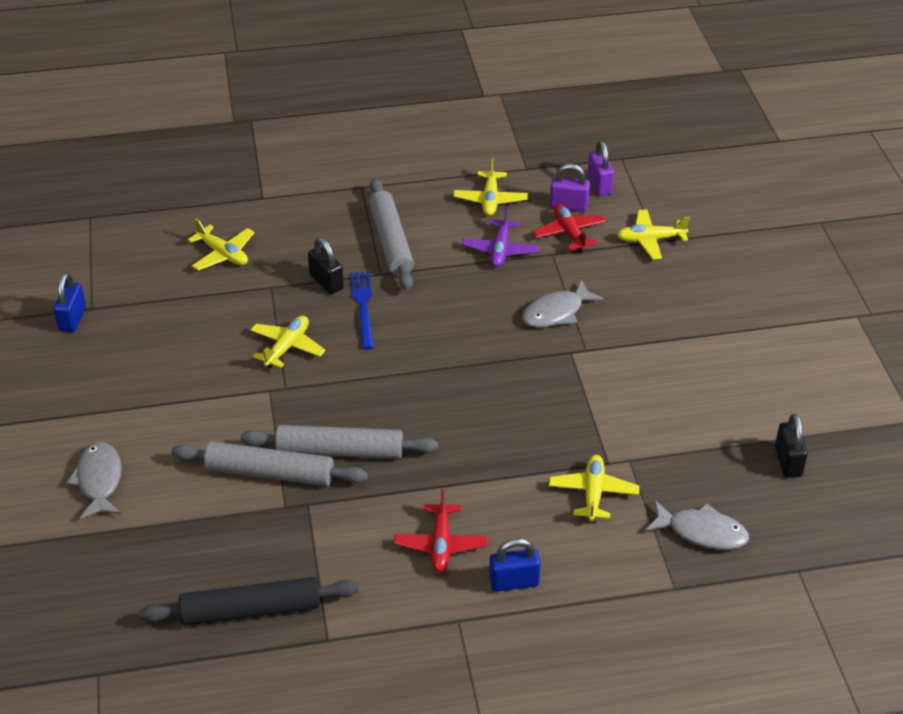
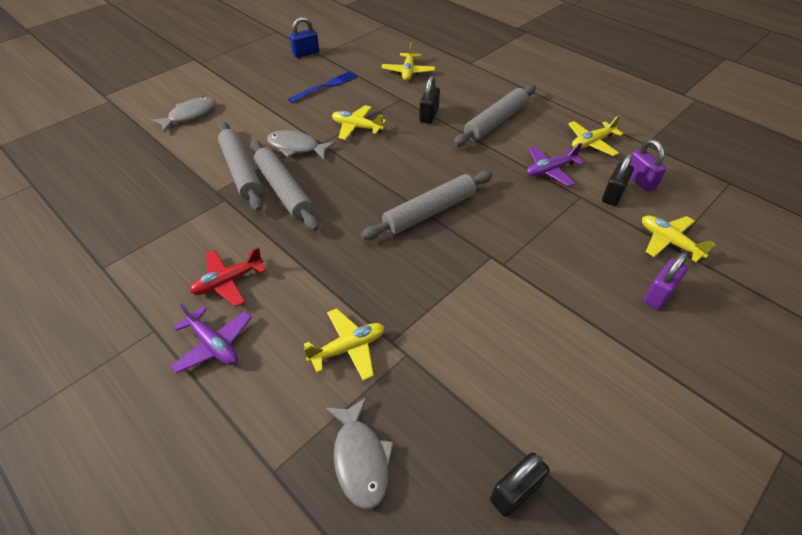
camera: 55 degrees right, 5 degrees up
(251, 610) = (113, 220): black rolling pin -> none
(287, 347) = (357, 127): yellow plane -> yellow plane turned 150 degrees counterclockwise
(363, 307) = (424, 139): blue fork -> blue fork (325, 86)
(478, 361) = (429, 212): none -> grey rolling pin
(514, 582) = (214, 344): blue padlock -> purple plane
(556, 312) = (523, 228): grey fish -> grey fish (296, 147)
(569, 233) = (613, 195): red plane -> black padlock
(599, 185) = (684, 185): purple padlock -> purple padlock (659, 294)

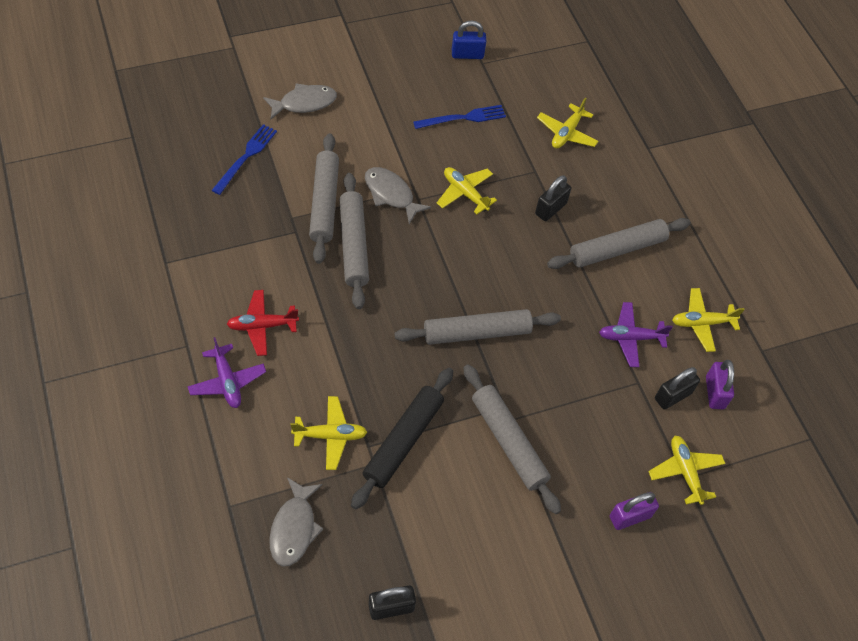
camera: 20 degrees right, 10 degrees up
(152, 164) = (246, 157): none -> blue fork
(422, 321) = (403, 441): none -> black rolling pin
(515, 281) = (508, 442): none -> grey rolling pin

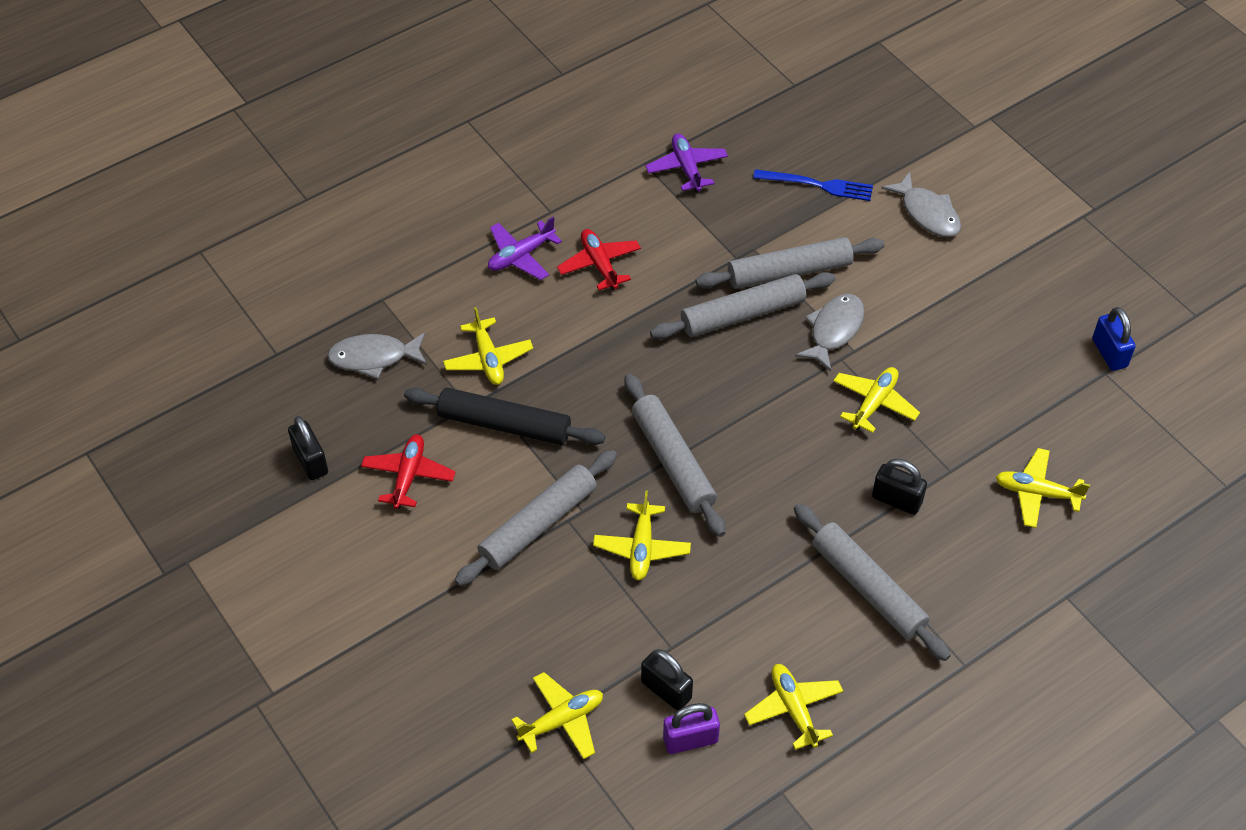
camera: 80 degrees right, 5 degrees down
(432, 528) = (408, 476): none -> red plane
(463, 118) = (996, 373): blue fork -> none
(549, 376) = (642, 548): none -> yellow plane
(630, 338) = (734, 627): purple plane -> purple plane (686, 168)
(630, 516) = (482, 668): purple padlock -> none

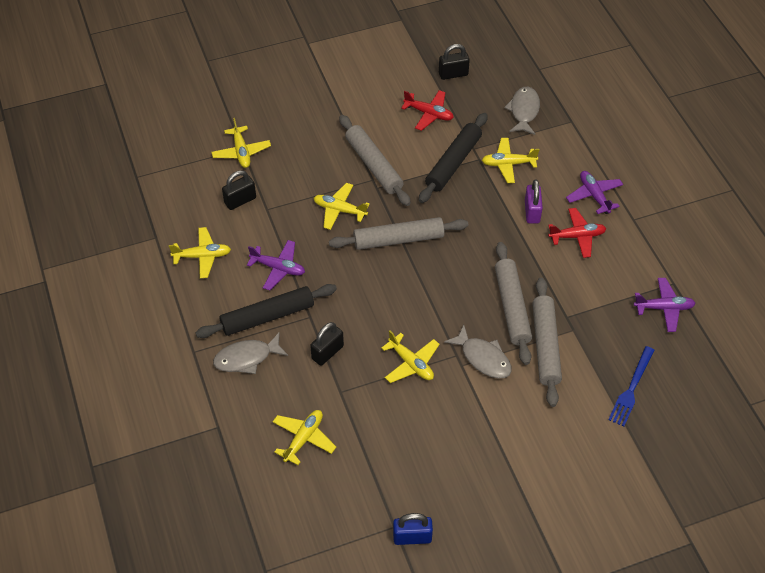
camera: 105 degrees right, 0 degrees up
(690, 740) = (205, 204): purple padlock -> purple padlock (532, 212)
(778, 599) = (278, 268): none -> purple plane
(868, 588) = (267, 316): grey rolling pin -> black rolling pin
(927, 213) = (587, 456): grey fish -> grey fish (247, 358)

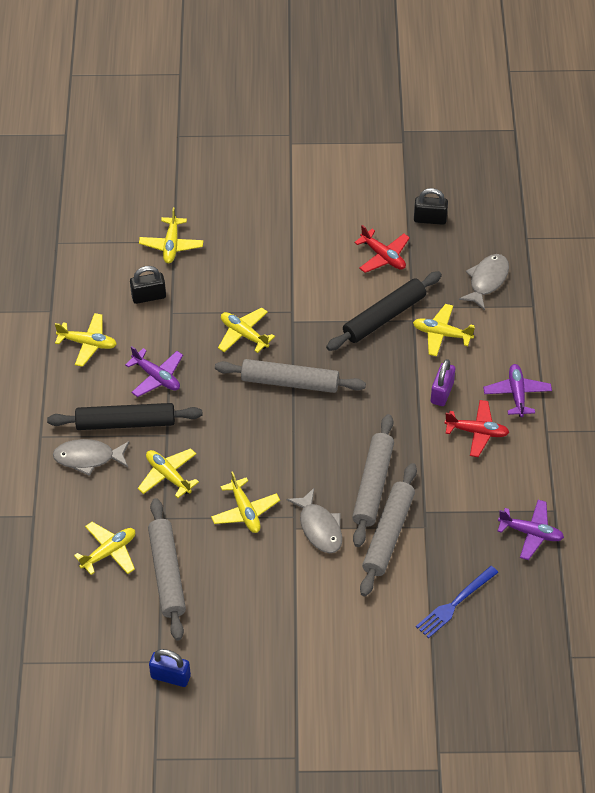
camera: 20 degrees right, 0 degrees up
(327, 352) = (168, 476): black padlock -> yellow plane
(373, 165) = (300, 296): grey rolling pin -> grey rolling pin (167, 573)

